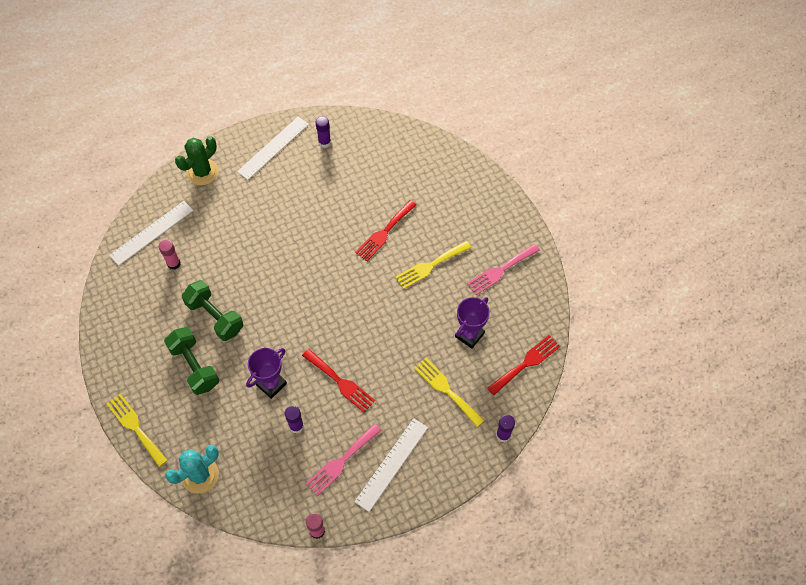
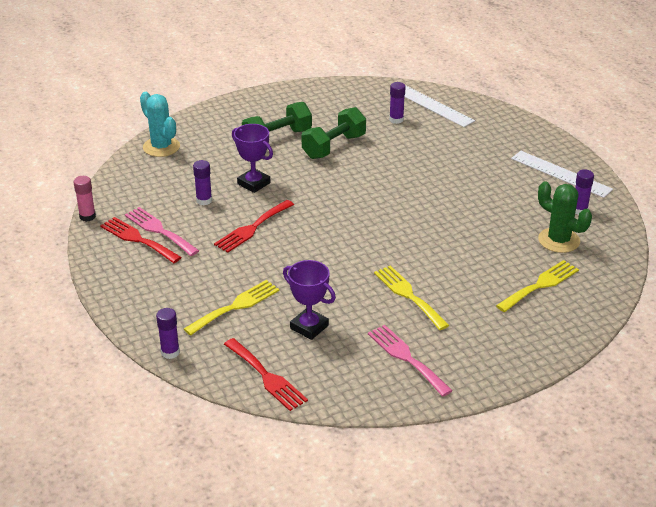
camera: 90 degrees right, 25 degrees down
(135, 427) = (216, 111): yellow fork -> yellow fork (540, 285)
(173, 263) = (396, 120): pink glue stick -> purple glue stick
(202, 172) = (515, 130): green cactus -> green cactus (559, 240)
(384, 232) = (453, 258): red fork -> red fork (137, 239)
(392, 464) = (149, 265): white ruler -> none

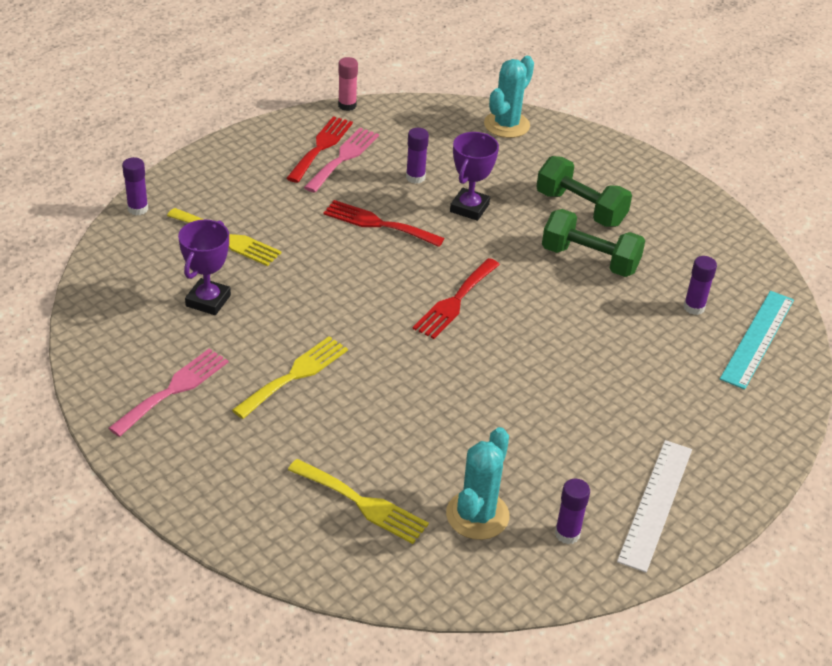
camera: 70 degrees right, 5 degrees up
(266, 377) = (114, 283): red fork -> red fork (455, 301)
(432, 105) = (757, 338): white ruler -> turquoise ruler
(559, 240) = (477, 515): green cactus -> turquoise cactus

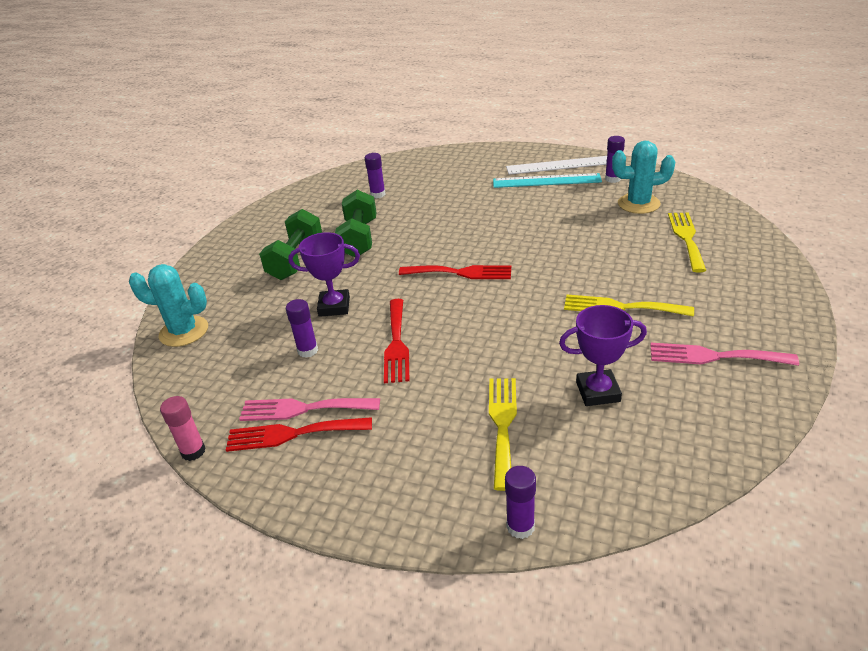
camera: 110 degrees left, 5 degrees down
(757, 338) = (389, 172): turquoise ruler -> turquoise ruler (546, 181)

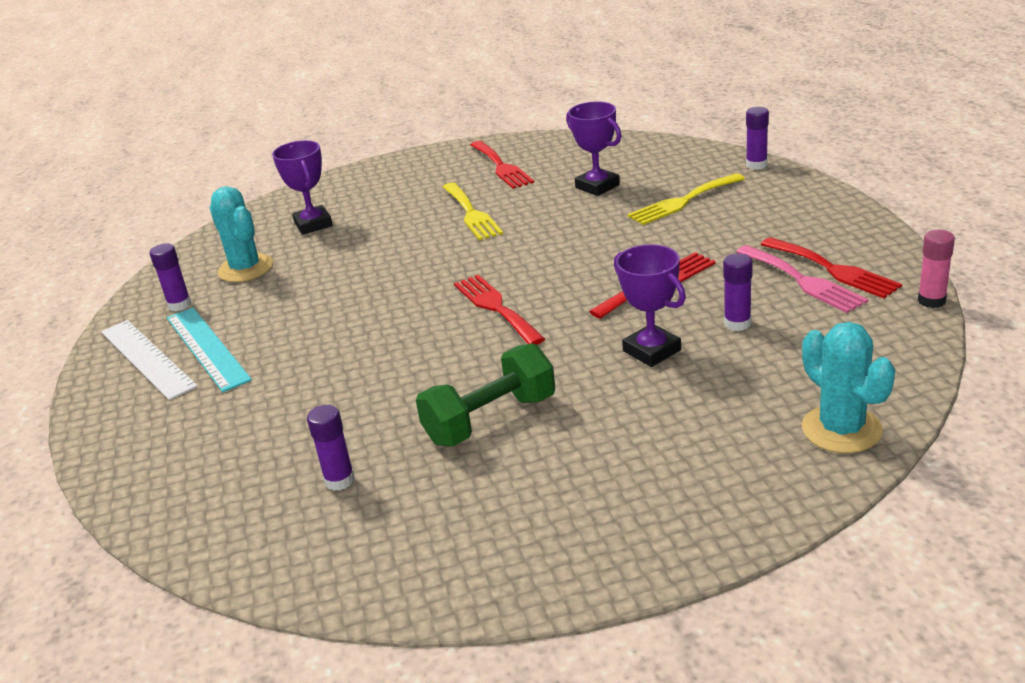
camera: 125 degrees left, 5 degrees down
(296, 260) = (597, 443): green dumbbell -> none
(686, 238) = (313, 224): yellow fork -> purple trophy
(714, 356) = (501, 167): pink fork -> red fork

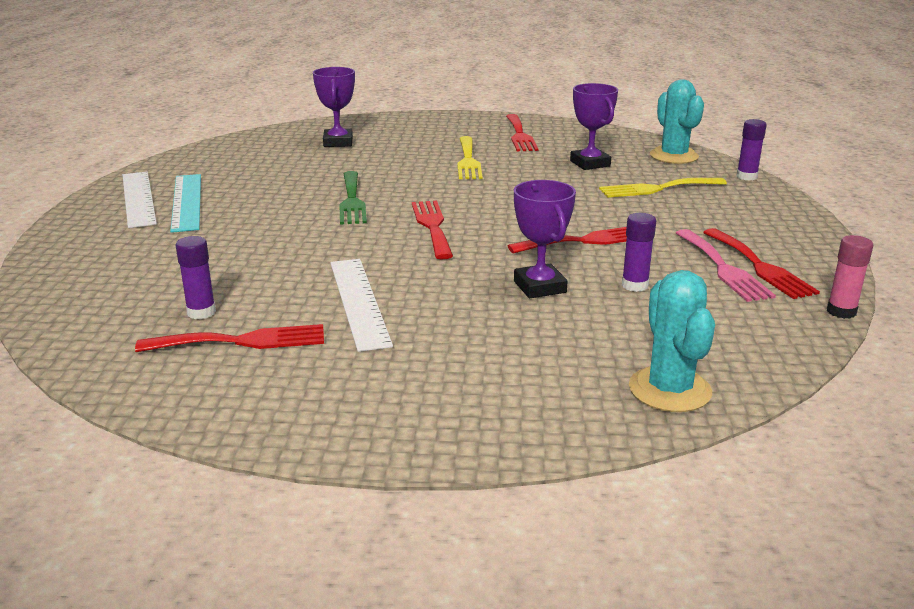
camera: 15 degrees right, 5 degrees down
(179, 305) = (193, 171): purple glue stick -> none
(246, 268) = (262, 159): turquoise cactus -> turquoise cactus (674, 156)
(388, 297) = (352, 201): none -> green fork
(409, 501) = (242, 341): none -> red fork
(490, 420) = (358, 302): green dumbbell -> white ruler

